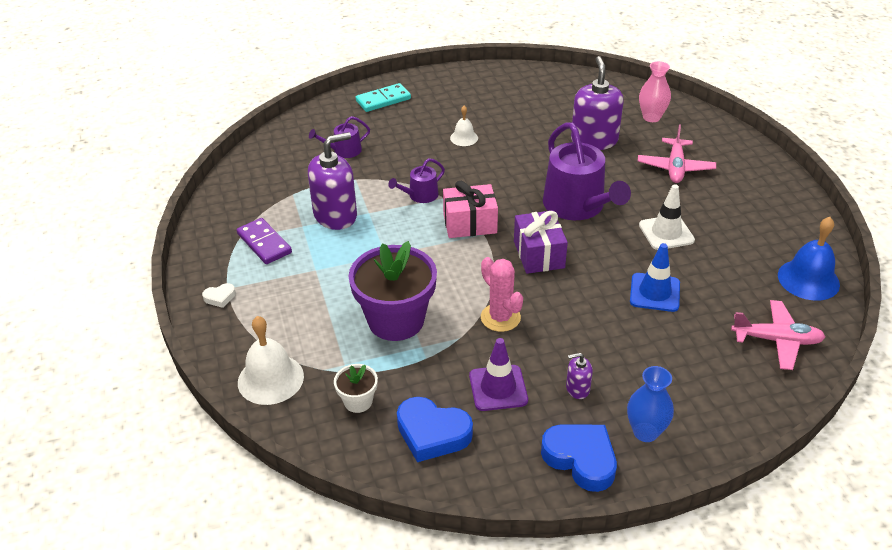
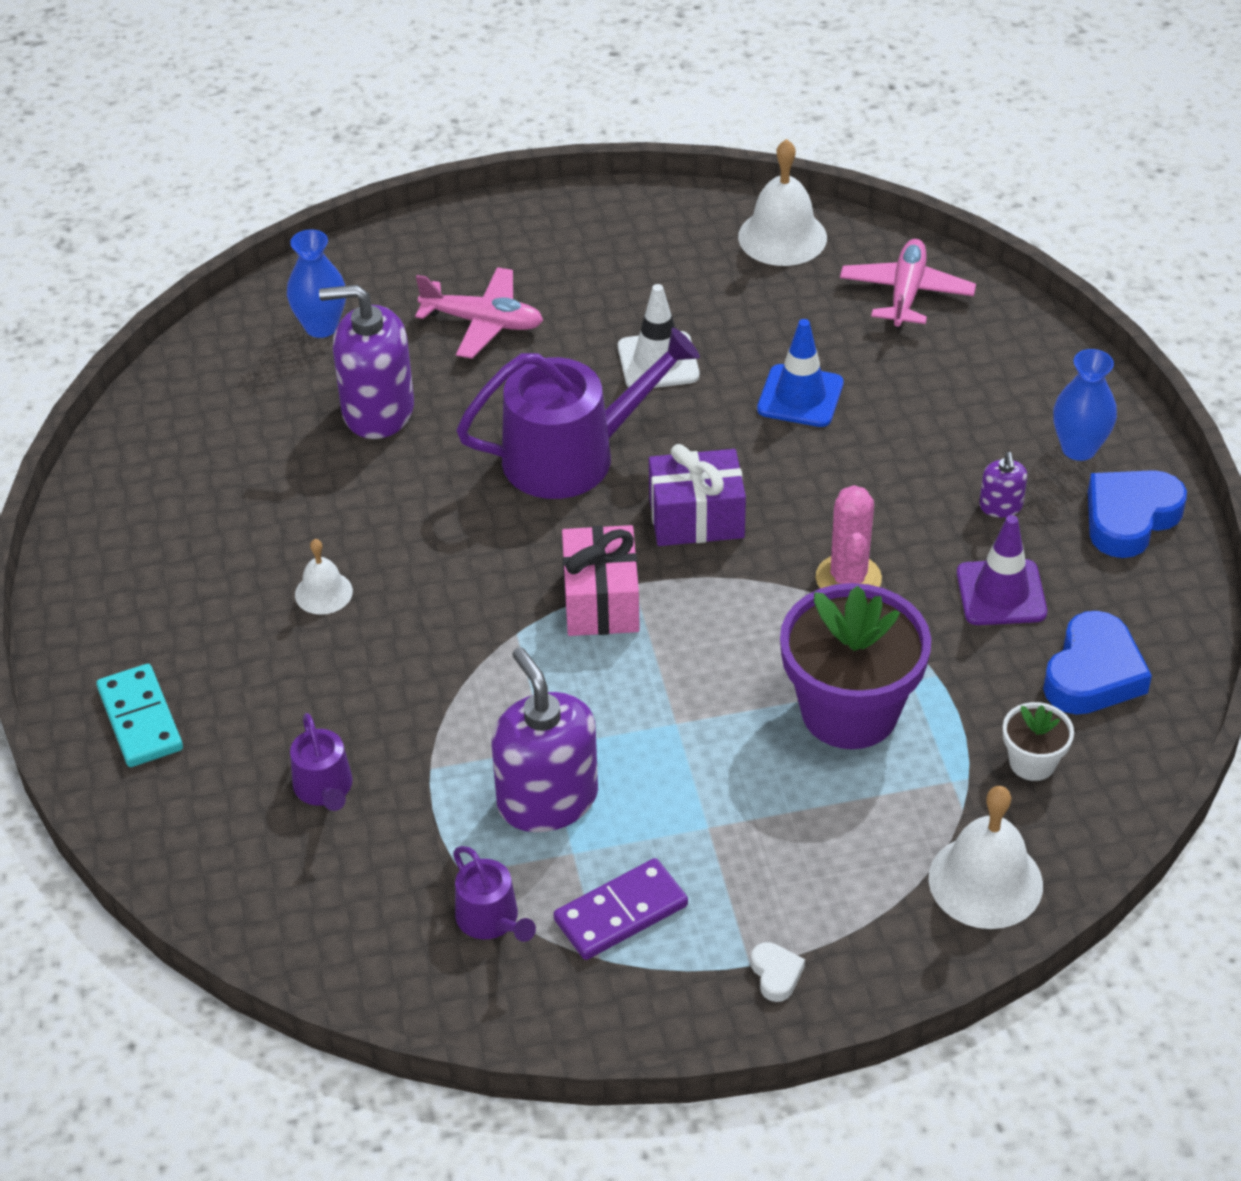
camera: 85 degrees left, 5 degrees up
(420, 195) = (504, 667): purple watering can -> purple watering can (491, 919)
(500, 318) = (848, 578): pink cactus -> pink cactus turned 60 degrees counterclockwise
(651, 117) = (321, 327): pink vase -> blue vase
(808, 279) = (782, 237): blue bell -> white bell

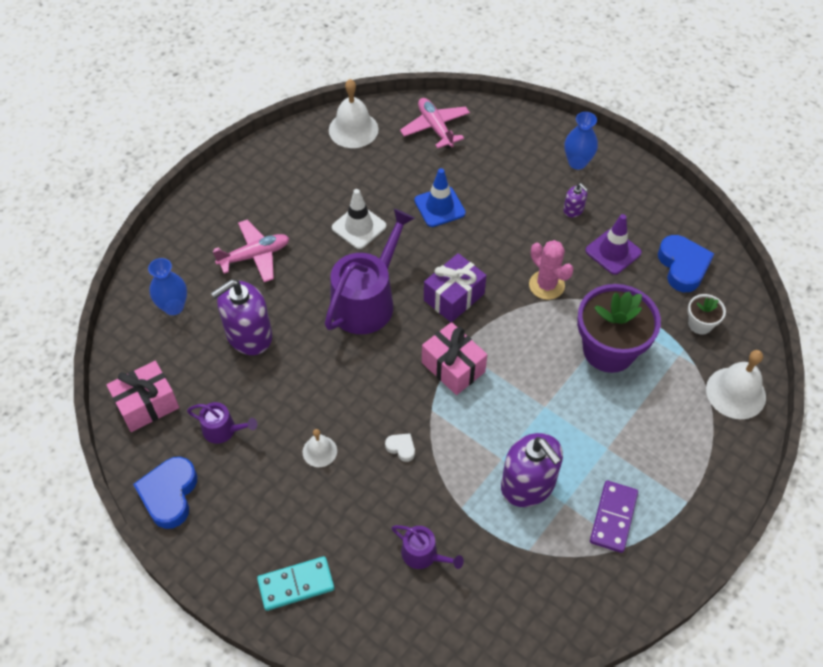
camera: 40 degrees left, 10 degrees up
(140, 719) = (296, 584): turquoise domino -> turquoise domino turned 45 degrees counterclockwise
(177, 418) = (147, 404): none -> pink gift
(491, 919) = (563, 564): purple watering can -> purple watering can (223, 430)
(547, 799) = (528, 485): purple soap dispenser -> purple soap dispenser turned 150 degrees counterclockwise
(776, 974) = (701, 498): white heart -> white heart (401, 448)
(1129, 518) = (627, 184): blue heart -> blue heart (169, 494)

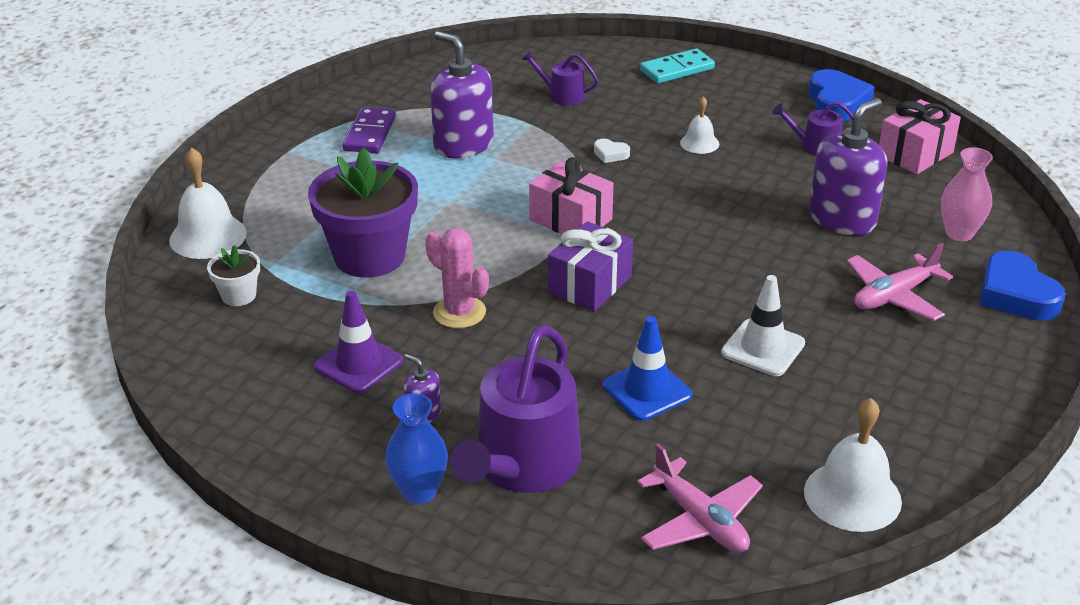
camera: 170 degrees right, 20 degrees down
(174, 307) = (959, 233): blue vase -> pink vase
(367, 300) = (708, 267): purple watering can -> purple watering can (522, 466)
(683, 266) = (250, 358): blue heart -> blue heart (1016, 295)

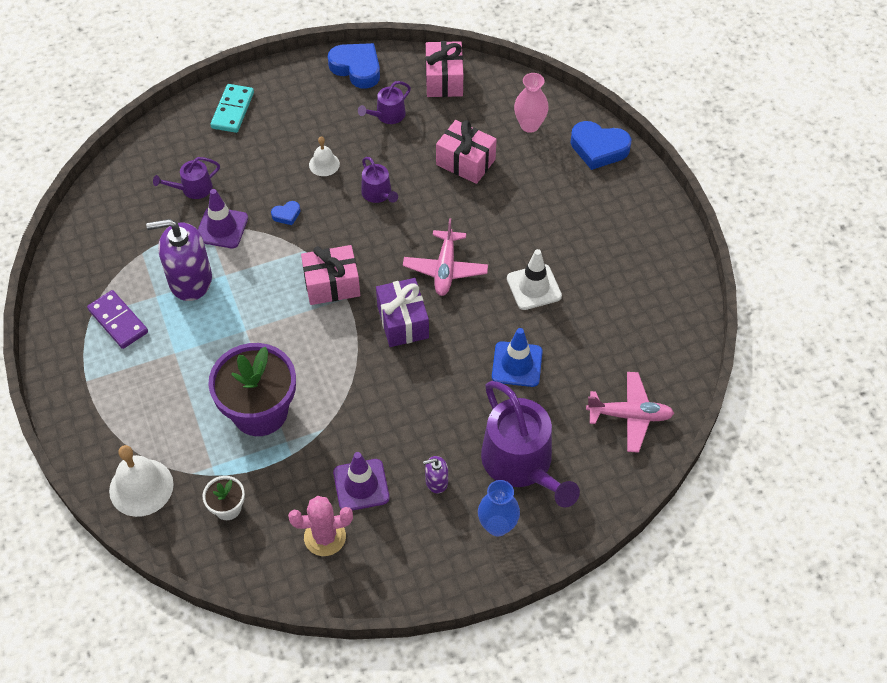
camera: 50 degrees left, 20 degrees up
(459, 312) = (363, 403): pink cactus -> pink cactus (325, 537)
(543, 130) = (222, 228): none -> purple traffic cone
(610, 154) = (286, 215): white heart -> blue heart
(716, 189) = (378, 194): none -> purple watering can
(842, 219) = (465, 162): purple soap dispenser -> pink gift
(852, 496) = (669, 340): white bell -> none
(894, 296) = (550, 197): pink plane -> pink plane (445, 269)

